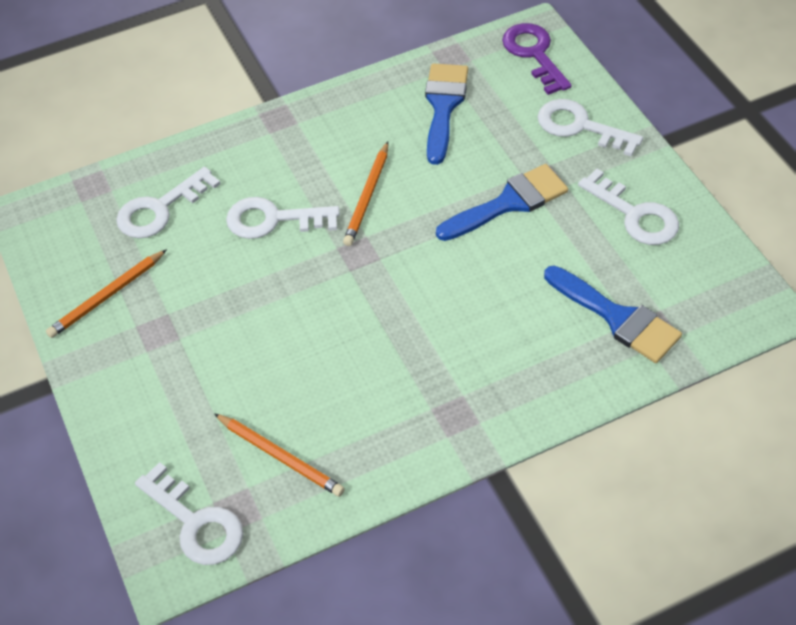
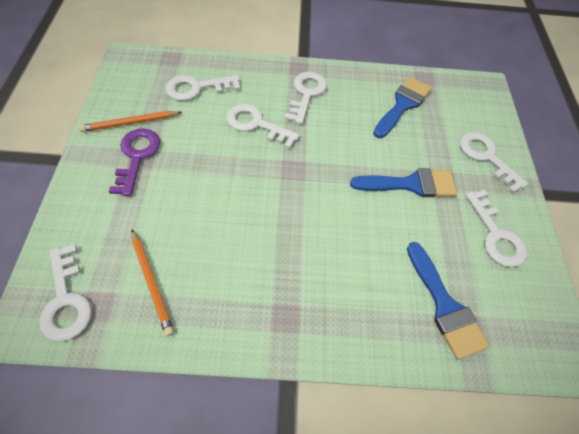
camera: 20 degrees right, 5 degrees up
(311, 149) = (306, 94): none -> white key
(368, 196) = (322, 137): orange pencil -> none
(534, 54) = (479, 99): purple key -> purple key (137, 156)

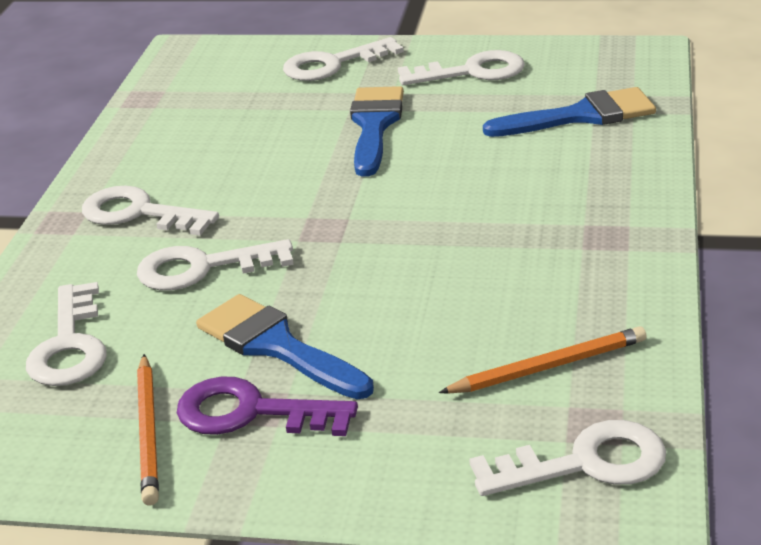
camera: 75 degrees left, 25 degrees down
(256, 124) = (203, 268): white key -> white key turned 45 degrees clockwise
(402, 105) = (201, 121): blue brush -> blue brush (276, 346)

